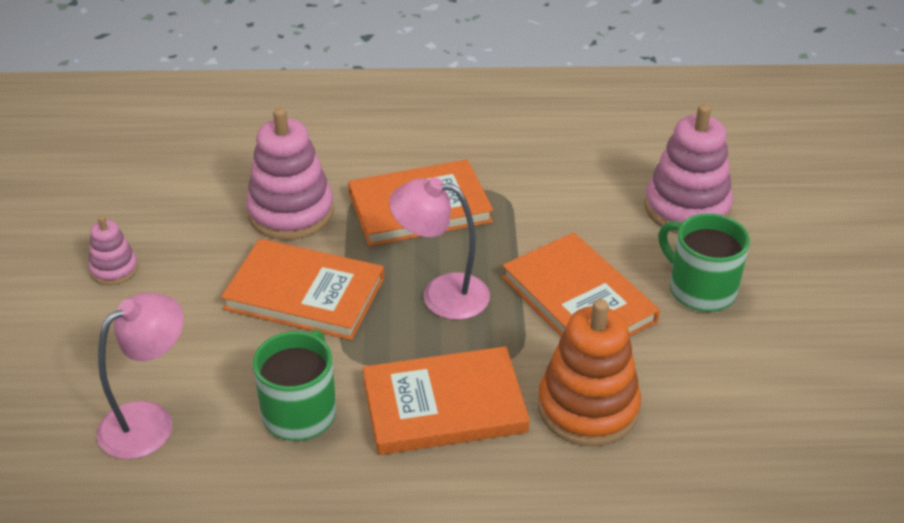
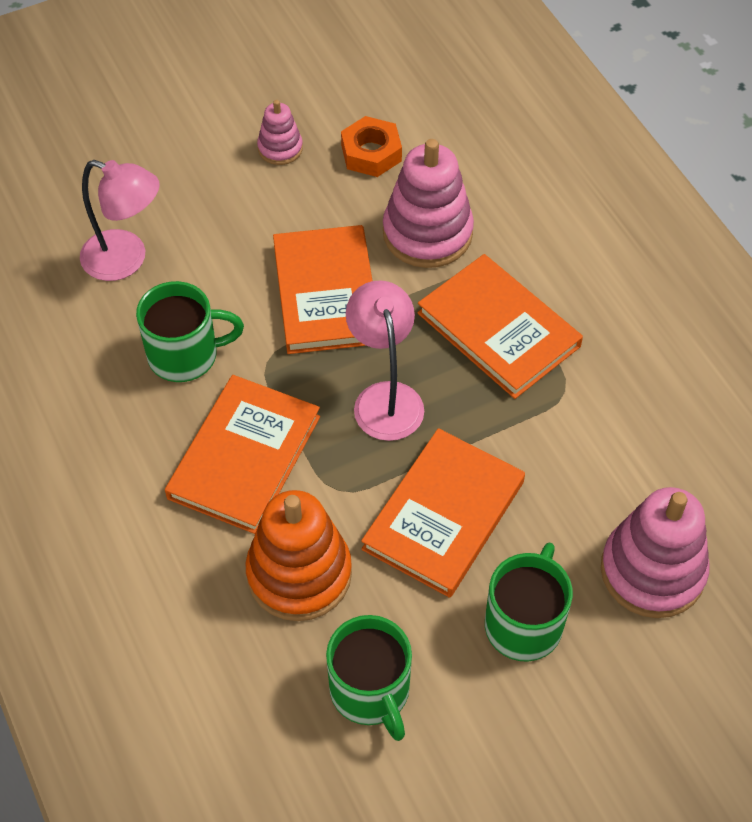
camera: 65 degrees right, 15 degrees up
(174, 215) = (371, 153): none -> orange nut
(444, 405) = (244, 457): orange book -> orange book turned 60 degrees clockwise
(724, 399) = (371, 691): none -> green mug

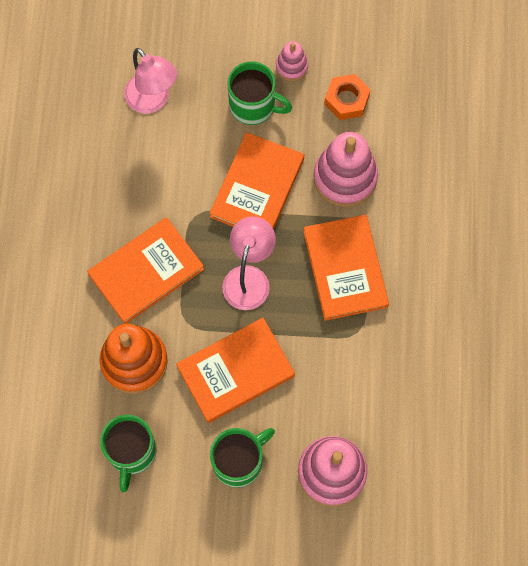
camera: 30 degrees right, 15 degrees up
(185, 355) = (151, 186): green mug -> green mug (254, 106)

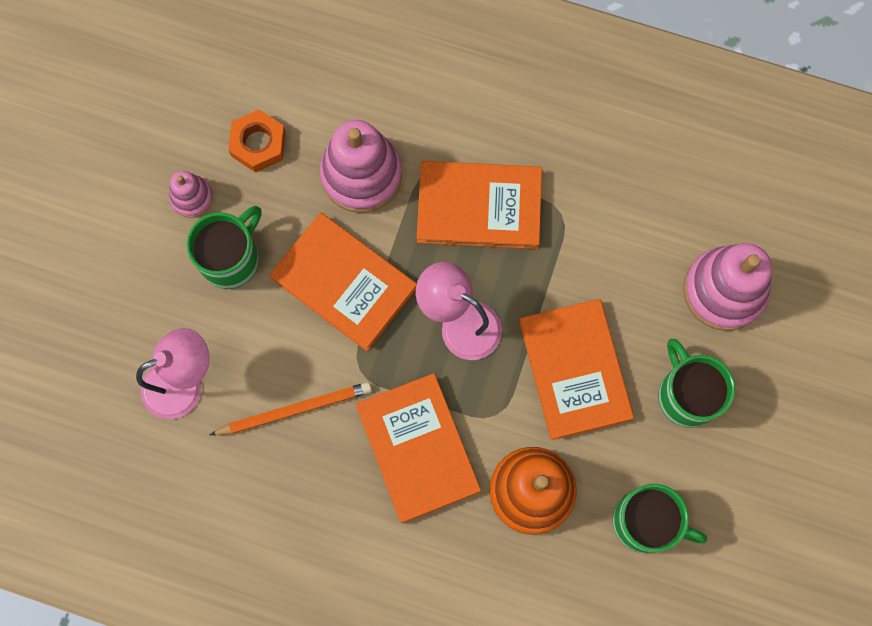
camera: 75 degrees left, 5 degrees up
(153, 179) = (295, 409): none -> orange pencil

